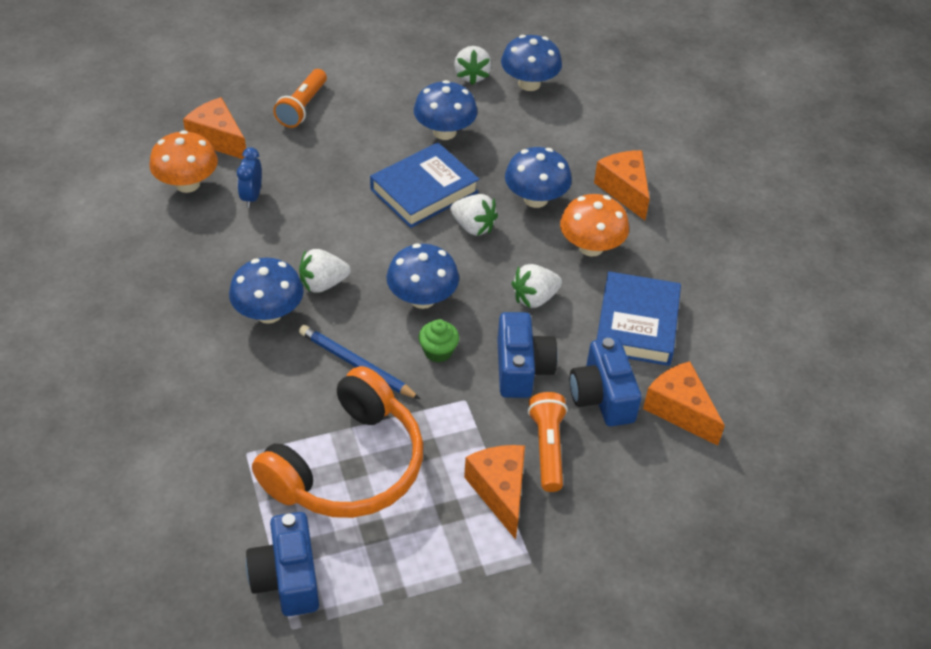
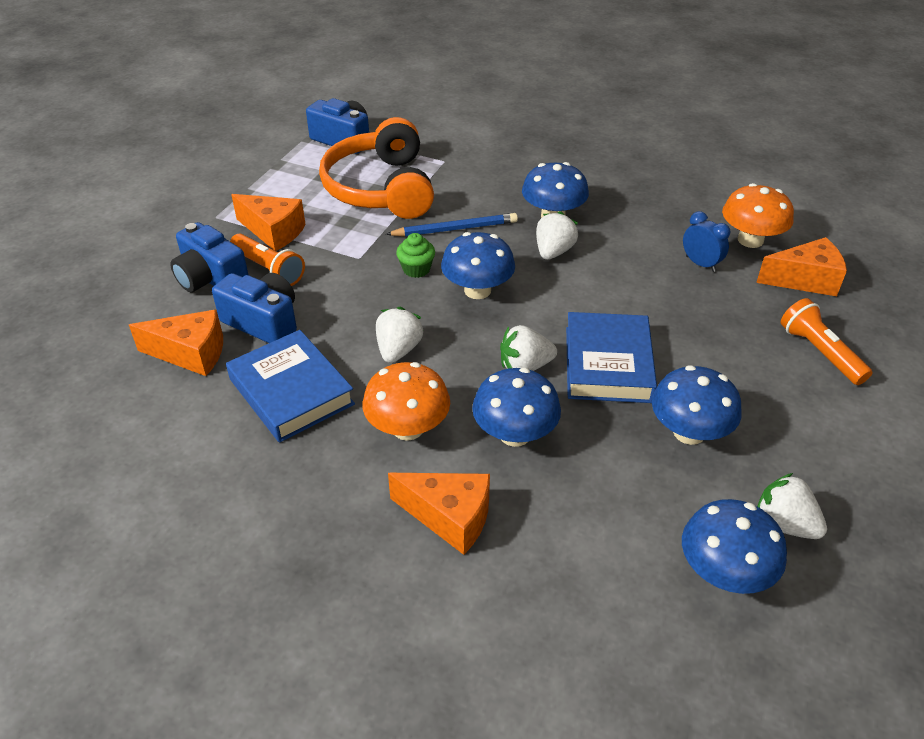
camera: 135 degrees right, 5 degrees down
(521, 368) = (345, 299): blue camera -> blue camera (211, 278)

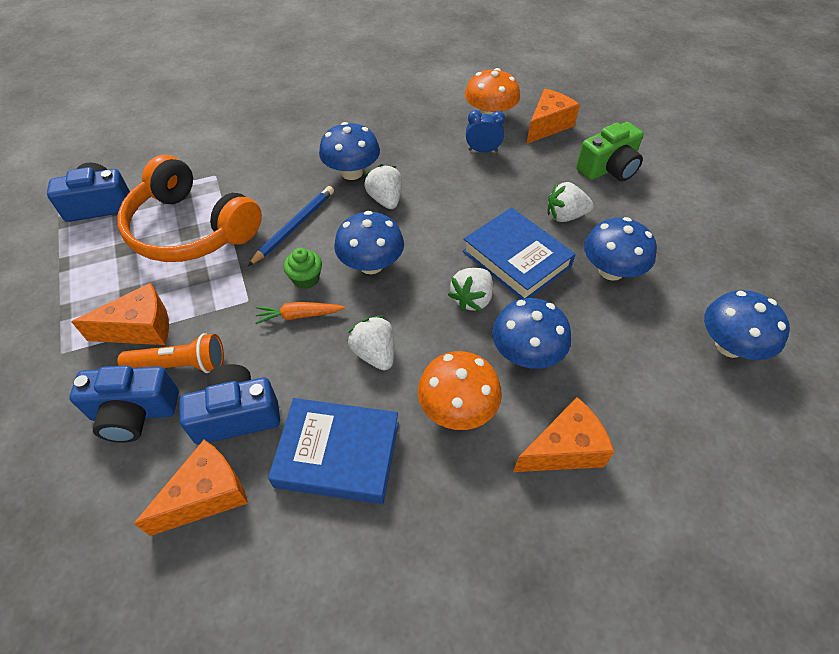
camera: 45 degrees left, 10 degrees up
(379, 290) = (299, 315): none -> orange carrot
(784, 524) = (717, 290): white strawberry -> white strawberry (565, 216)
(819, 353) = (608, 168): orange flashlight -> green camera

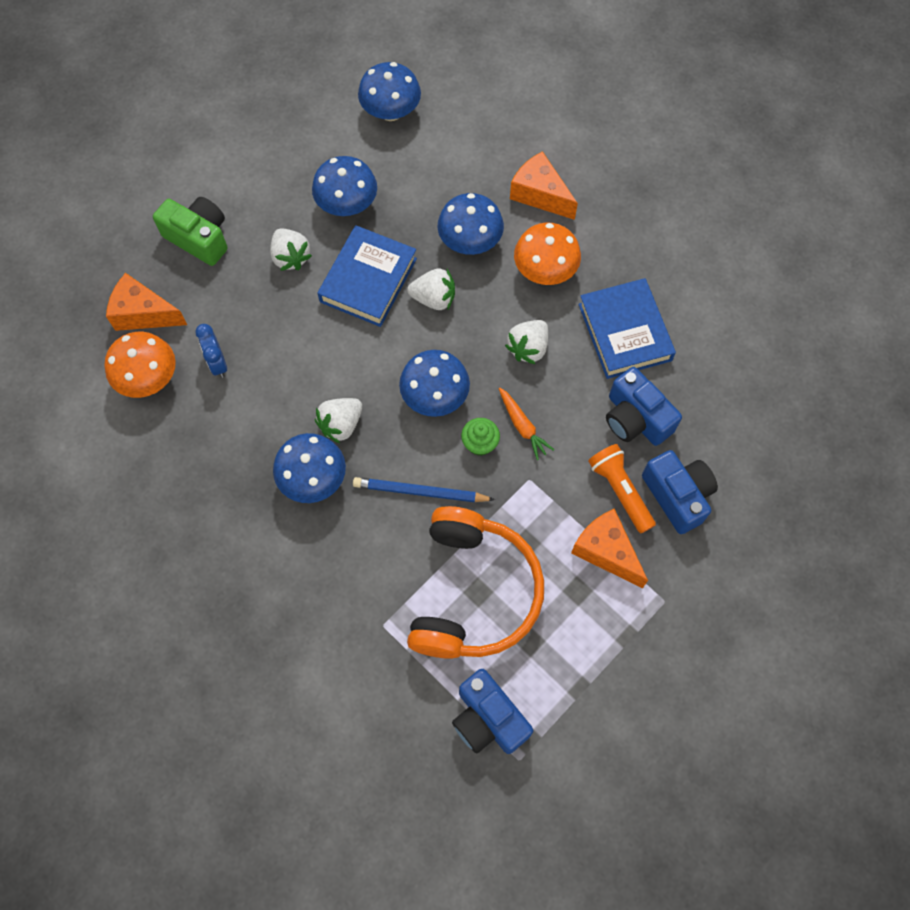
camera: 115 degrees left, 15 degrees up
(207, 495) = (702, 400): orange cheese -> none

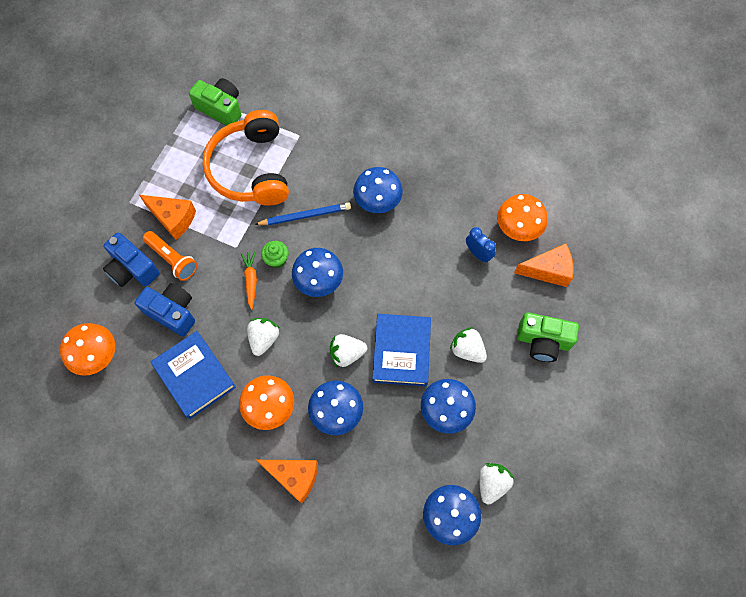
camera: 160 degrees right, 0 degrees up
(341, 425) = (375, 241): white strawberry -> white strawberry (492, 483)
(488, 719) = (220, 108): blue camera -> green camera
(522, 426) = (251, 280): orange carrot -> orange carrot turned 45 degrees clockwise
(743, 396) = (96, 355): none -> orange mushroom

